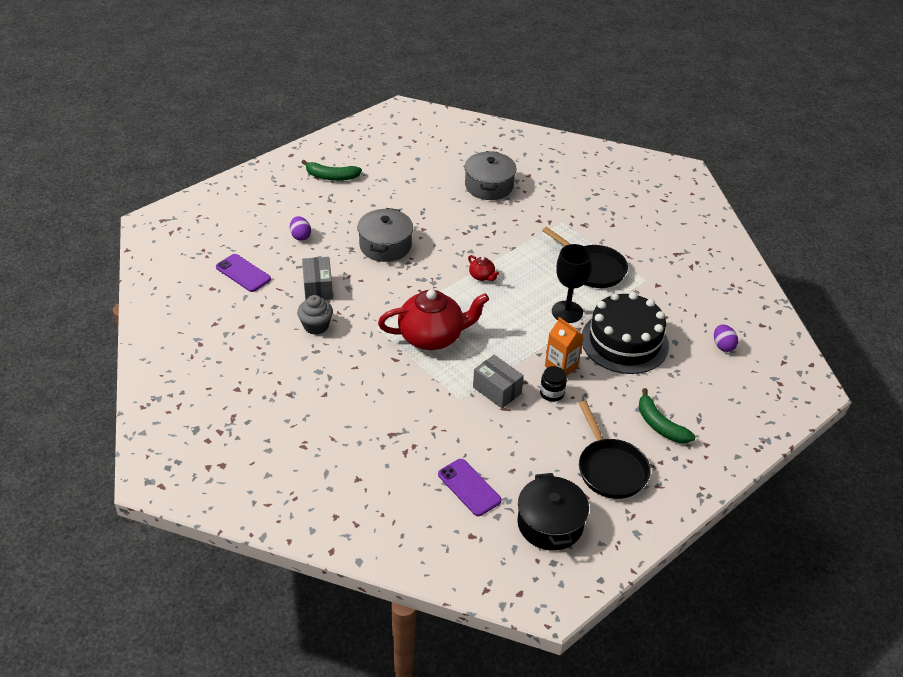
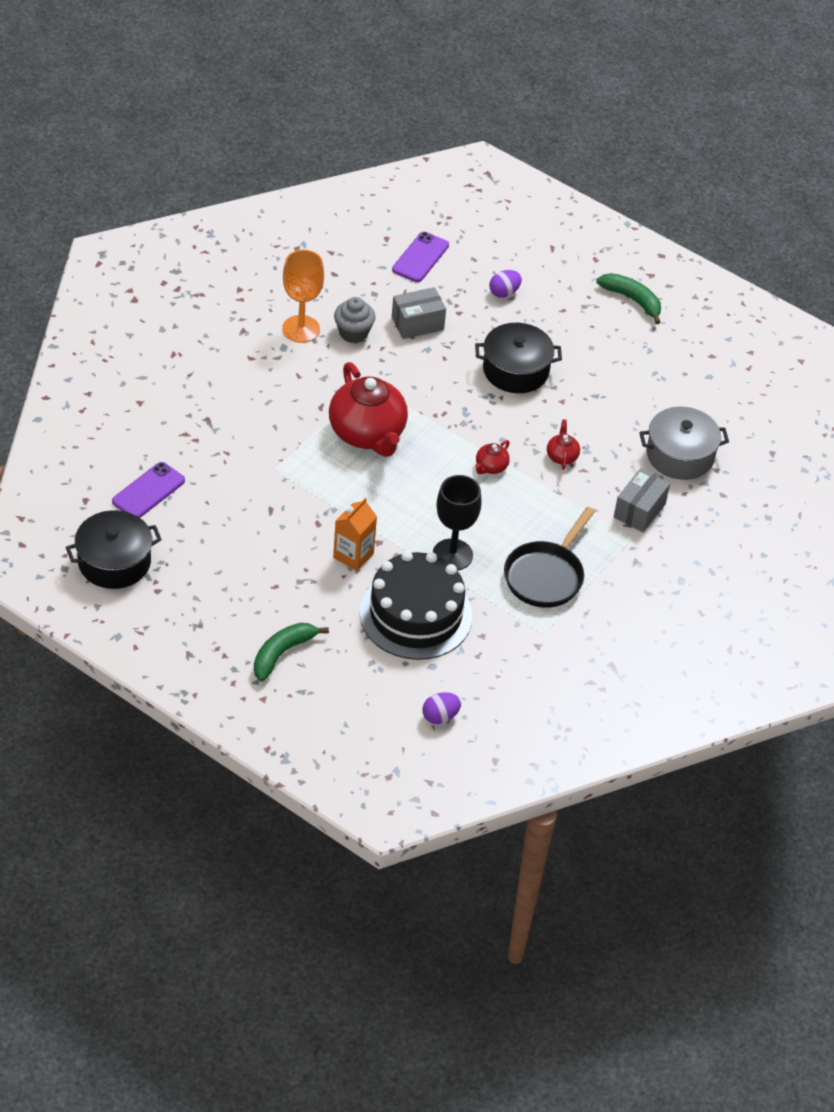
camera: 75 degrees right, 5 degrees up
(300, 357) = (301, 329): none -> orange goblet
(331, 177) = (632, 300): green banana -> green banana turned 135 degrees clockwise
(385, 245) = (515, 370): grey pot -> black pot
(478, 239) = (562, 456): none -> red teapot
(497, 390) = (297, 500): grey box -> grey box (639, 510)
(552, 393) = (306, 550): black jar -> none
(610, 469) = (203, 609): black pan -> none

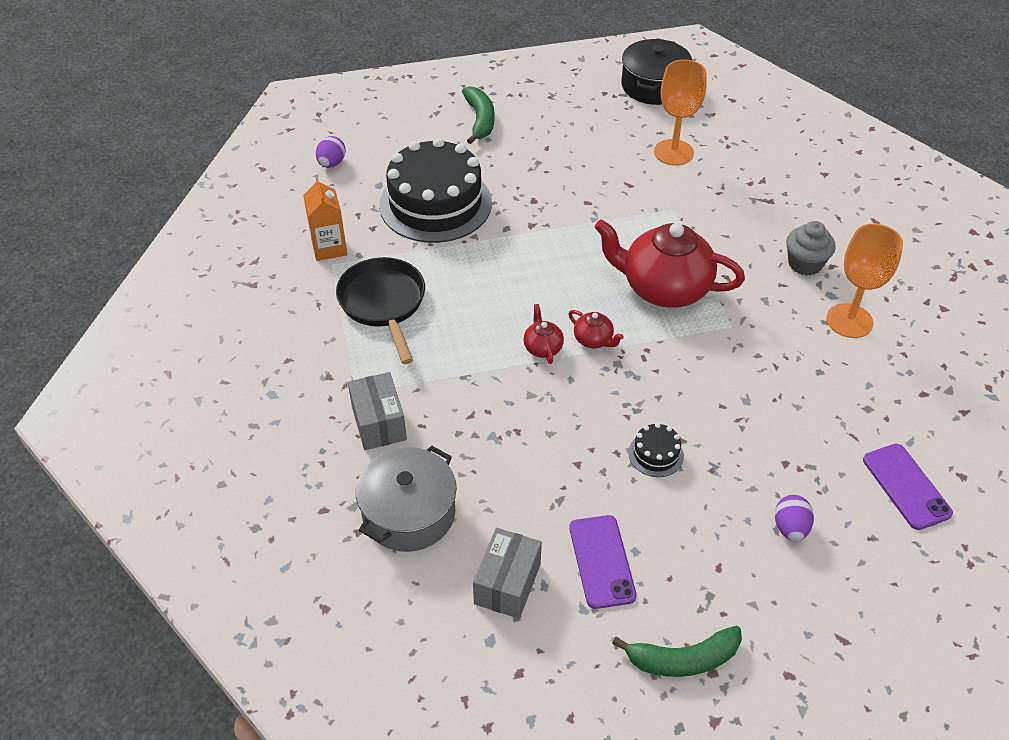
camera: 135 degrees right, 0 degrees up
(148, 491) = (712, 132): purple phone -> purple phone (601, 561)
(201, 502) = (673, 152): none -> orange goblet
(353, 333) = (815, 356): grey cupcake -> grey cupcake (805, 264)
(353, 555) = (532, 203): orange carton -> orange carton (329, 248)
(417, 323) = (793, 416): grey box -> grey box (507, 584)
(452, 555) = (470, 260): black goblet -> none
(515, 370) = (656, 454): black pot -> black cake
(562, 456) = (504, 410): red teapot -> red teapot (594, 340)

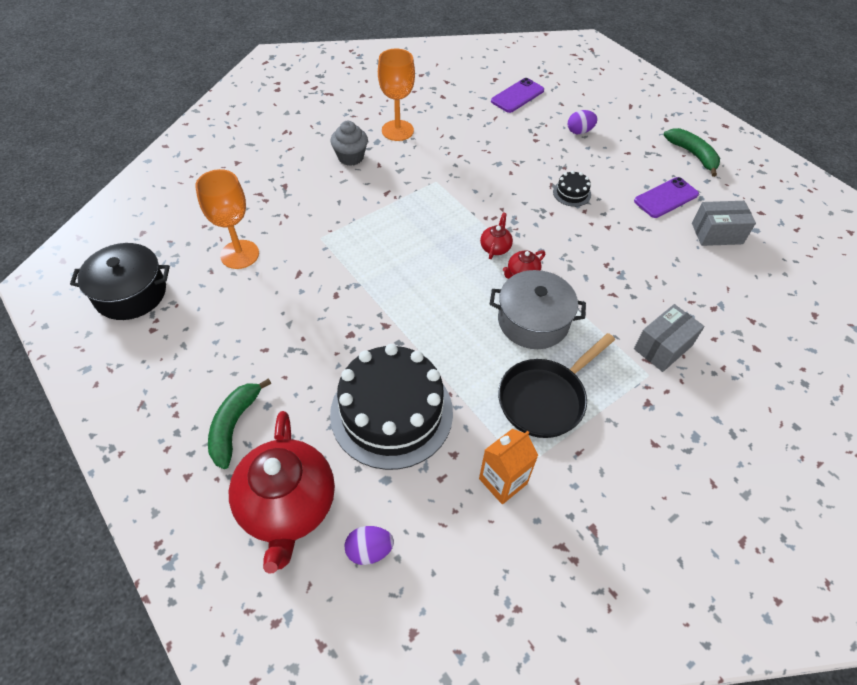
camera: 115 degrees left, 5 degrees up
(409, 513) = (715, 298): grey pot -> grey pot (533, 321)
(480, 120) = (234, 426): green banana -> green banana turned 45 degrees counterclockwise
(663, 288) = (418, 222): red teapot -> red teapot (288, 506)

